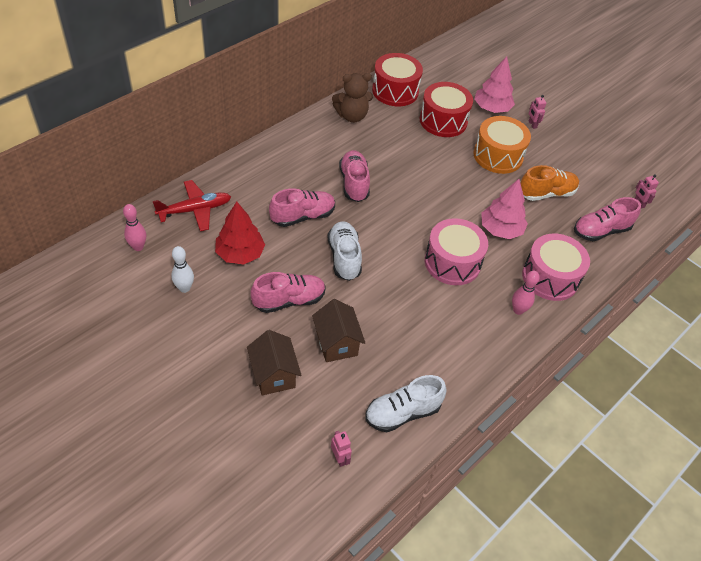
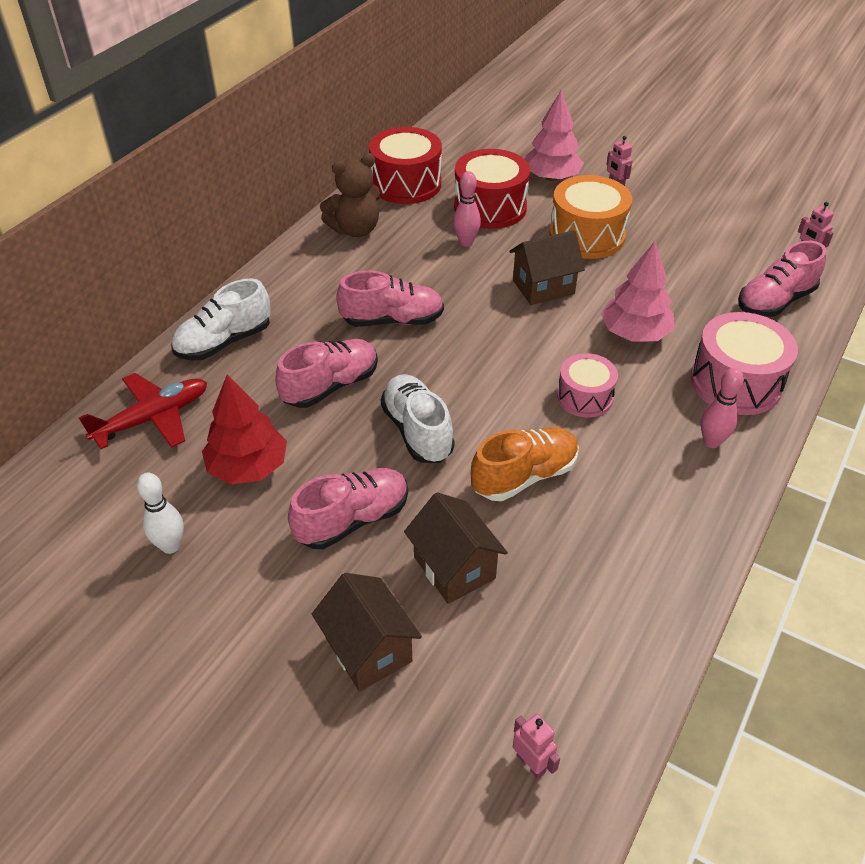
camera: 10 degrees left, 5 degrees down
(138, 247) = (72, 499): pink bowling pin -> pink bowling pin (466, 242)
(354, 183) = (392, 320): pink shoe -> pink shoe turned 105 degrees clockwise
(402, 413) = (604, 653): white shoe -> white shoe (224, 342)
(452, 262) = (585, 397): pink drum -> pink drum, size x0.62
(455, 184) = (543, 287): none -> brown house
(546, 193) = (676, 269): orange shoe -> orange shoe (524, 476)

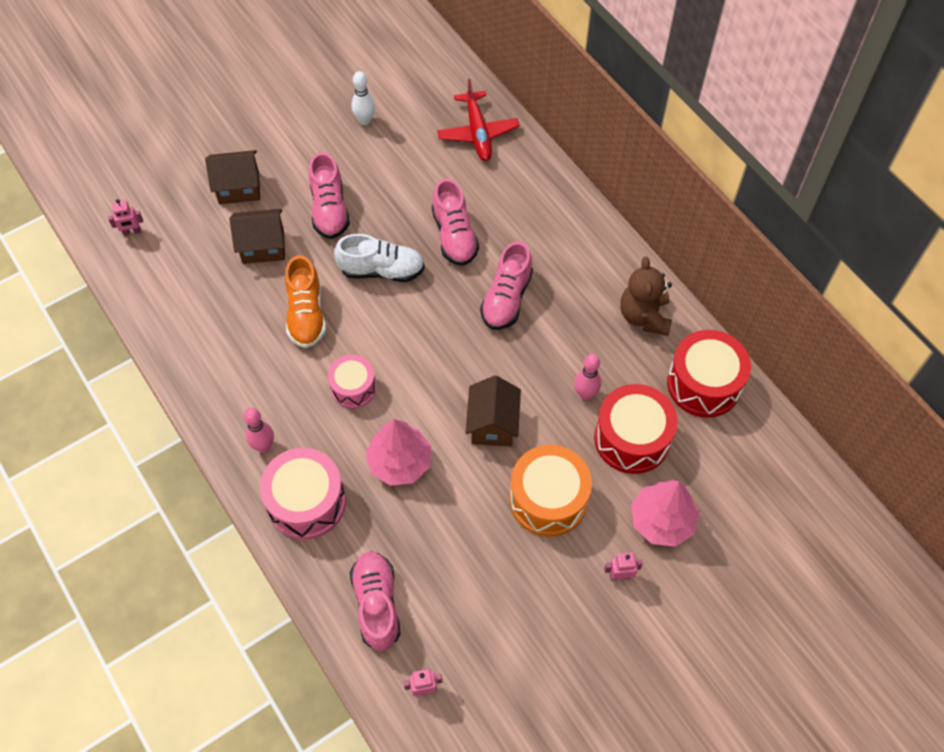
camera: 115 degrees right, 15 degrees up
(224, 342) = (536, 187): white shoe -> none
(248, 467) = (404, 170): red tree -> none

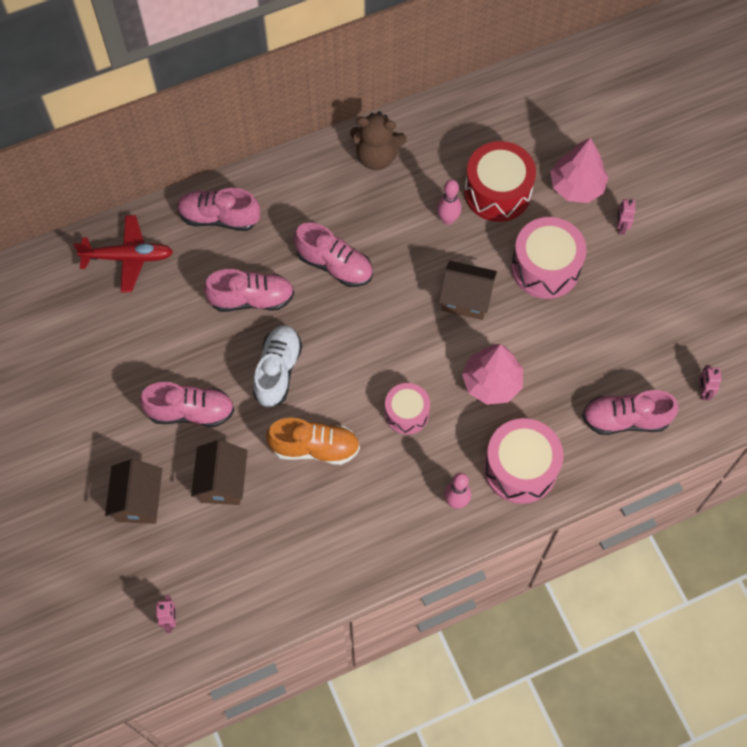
camera: 80 degrees left, 5 degrees up
(365, 120) = (81, 363): white bowling pin -> none
(537, 194) = (219, 217): none -> pink shoe
(548, 499) = (545, 267): orange drum -> pink drum
(704, 384) = (454, 126): red drum -> none

